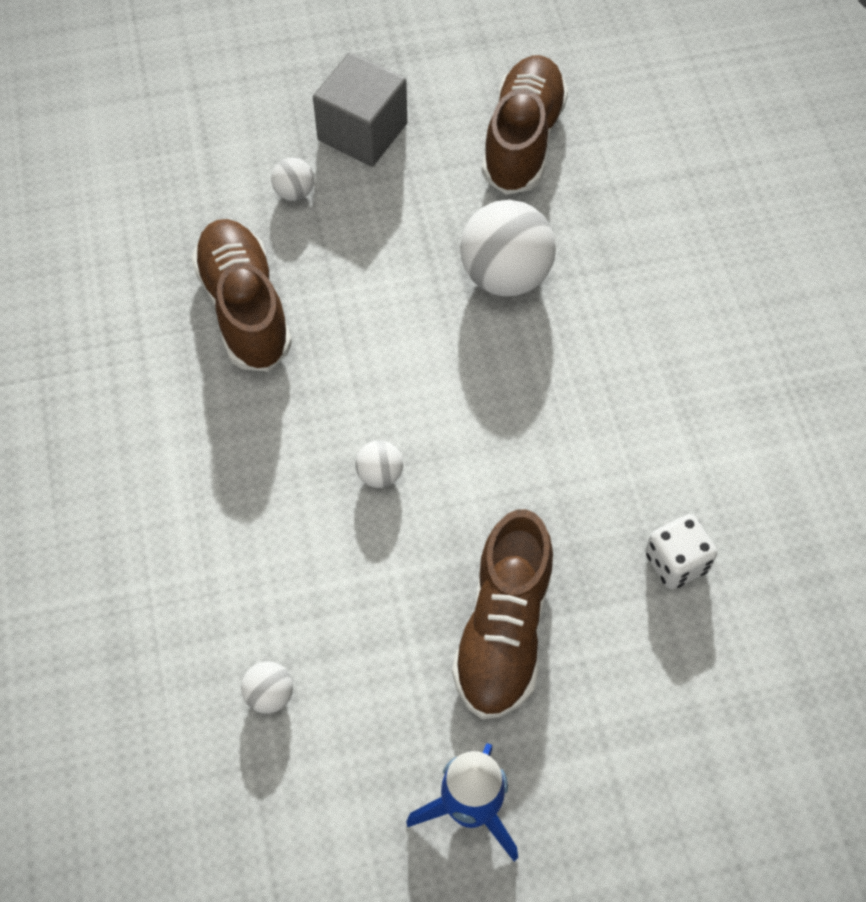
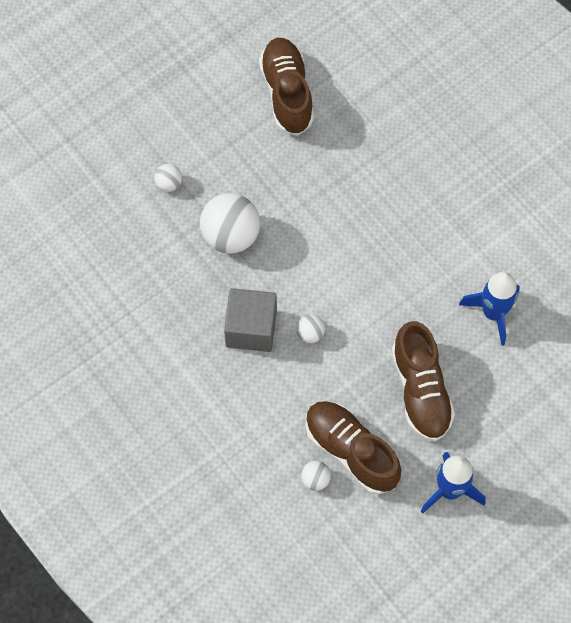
camera: 25 degrees left, 5 degrees up
(244, 308) = (180, 268): brown shoe -> brown shoe (351, 451)
(362, 132) = (188, 127): grey cube -> grey cube (251, 328)
(505, 275) = (320, 185): white ball -> white ball (230, 235)
(676, 562) = (493, 313): white dice -> blue rocket

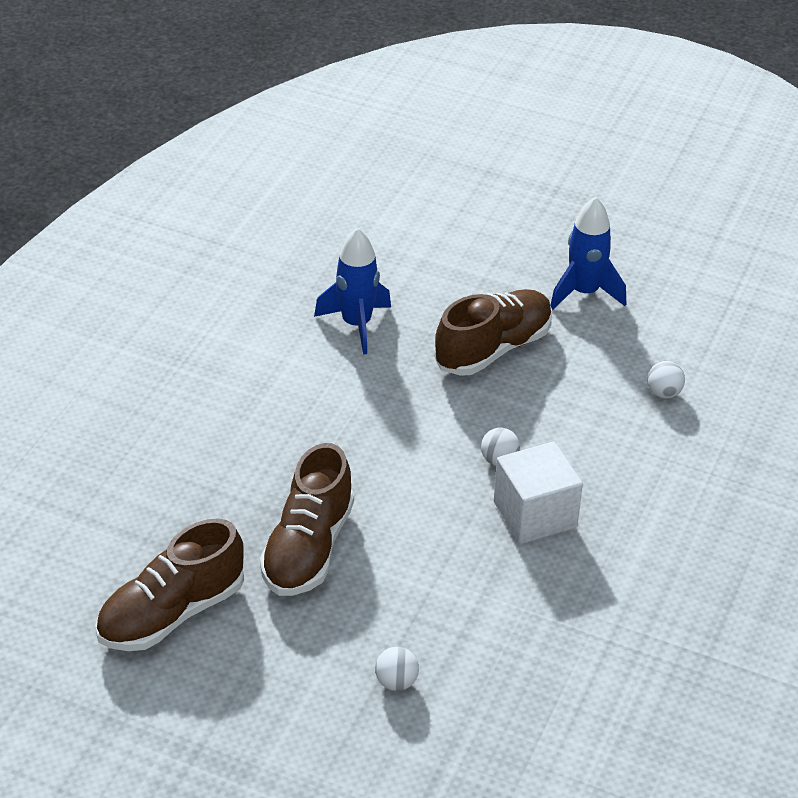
camera: 120 degrees left, 25 degrees down
(230, 235) = (426, 584): white ball -> none
(251, 328) = (535, 514): grey cube -> white cube
(351, 451) = (608, 377): brown shoe -> brown shoe (308, 548)

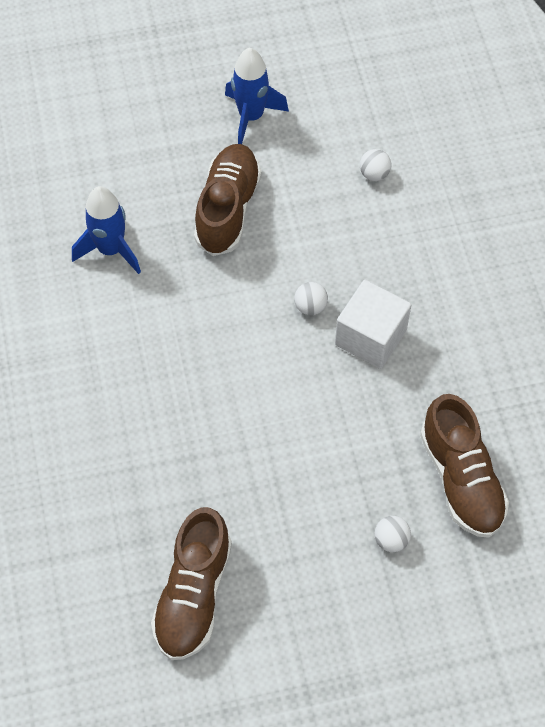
camera: 35 degrees left, 20 degrees up
(308, 548) = (242, 472): brown shoe -> brown shoe (461, 479)

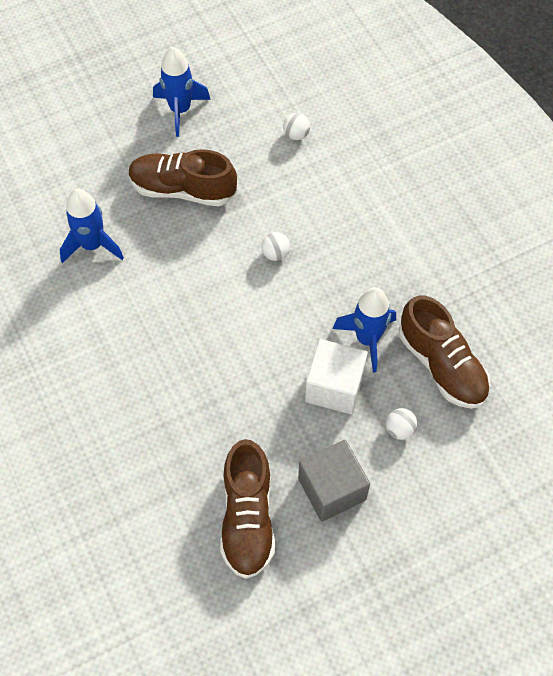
camera: 15 degrees left, 0 degrees up
(228, 209) = (183, 189): brown shoe -> brown shoe turned 75 degrees counterclockwise
(295, 587) = (332, 489): none -> grey cube
(370, 337) = (333, 267): white cube -> white cube (334, 387)
(385, 428) = (367, 339): none -> blue rocket

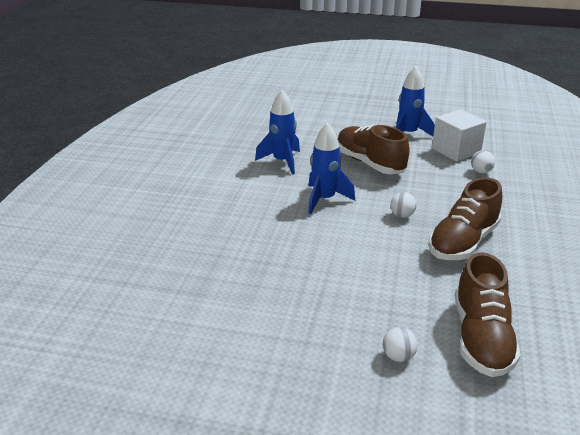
camera: 40 degrees right, 30 degrees down
(247, 518) = (211, 336): brown shoe -> brown shoe (463, 242)
(332, 489) = (296, 359): grey cube -> none
(334, 387) = (369, 302): white cube -> white cube (456, 151)
(367, 339) = (427, 290): blue rocket -> blue rocket (324, 199)

